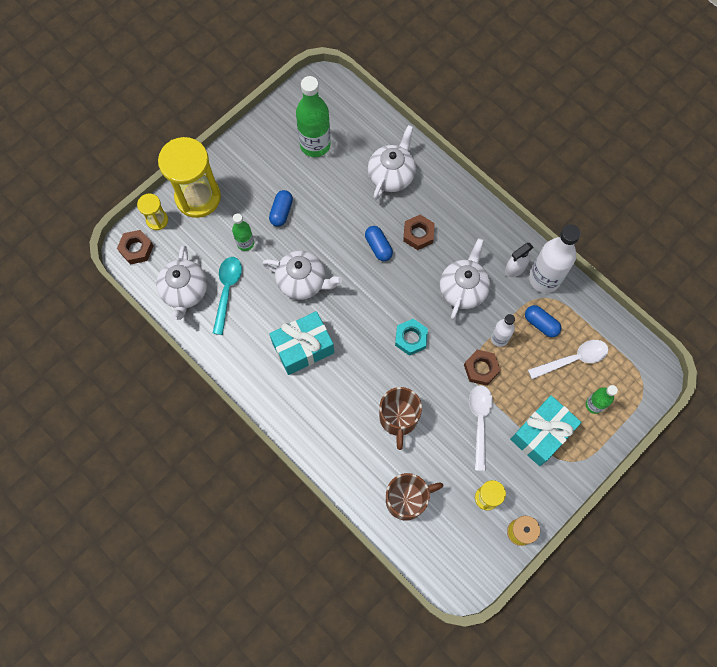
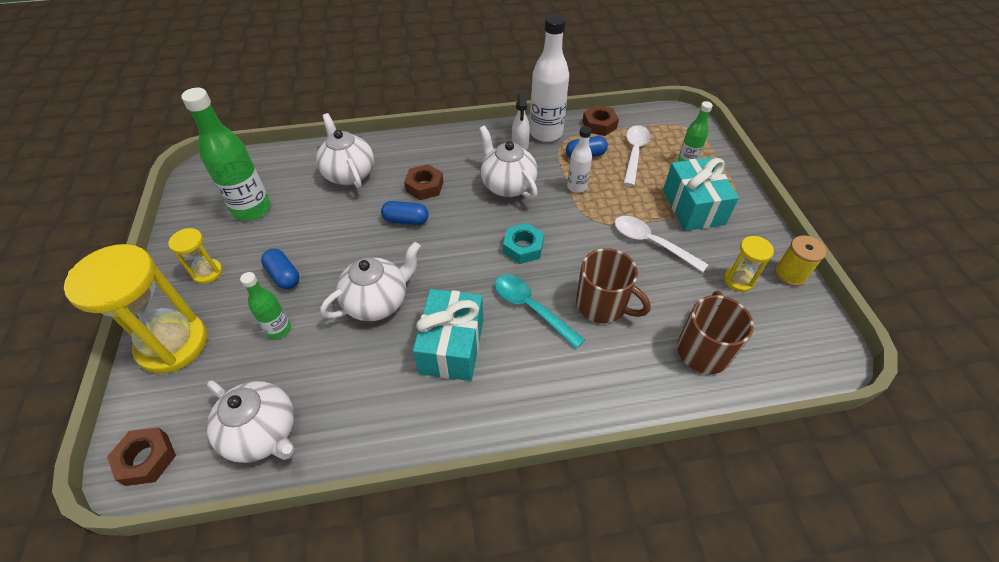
camera: 55 degrees left, 20 degrees down
(157, 220) = (143, 408): yellow hourglass -> yellow hourglass (207, 272)
(227, 291) = (311, 383): turquoise spoon -> turquoise spoon (531, 308)
(481, 369) = (597, 214): brown nut -> brown nut (599, 125)

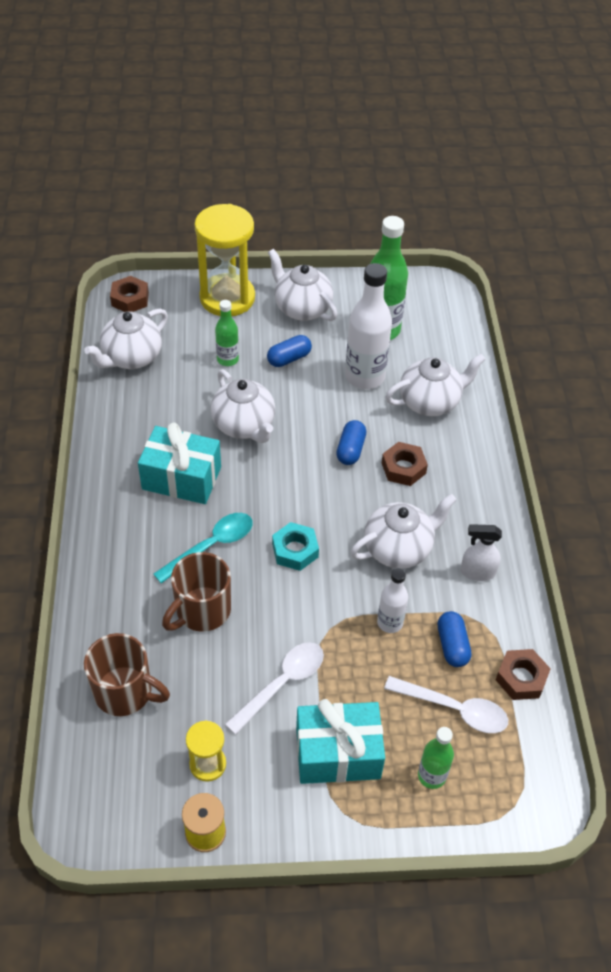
camera: 95 degrees right, 0 degrees up
(207, 272) = (302, 308): yellow hourglass -> white teapot
(546, 133) = (502, 606): white bottle -> white bottle (365, 377)

